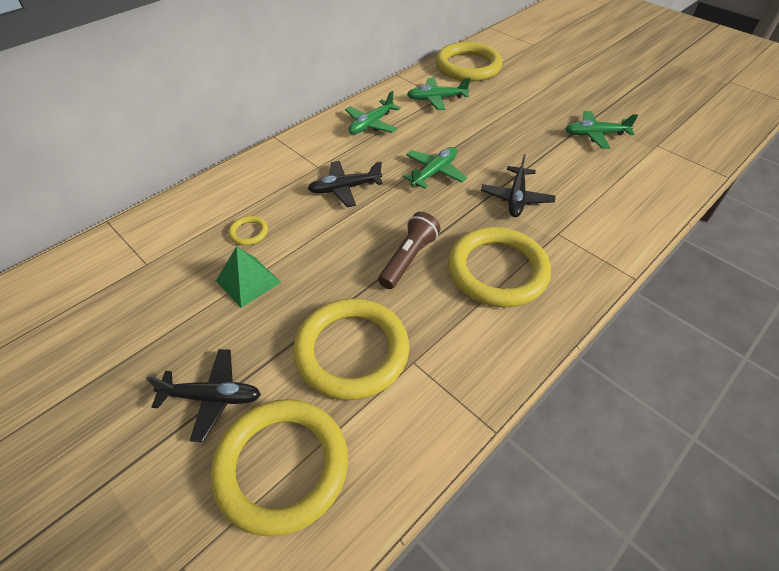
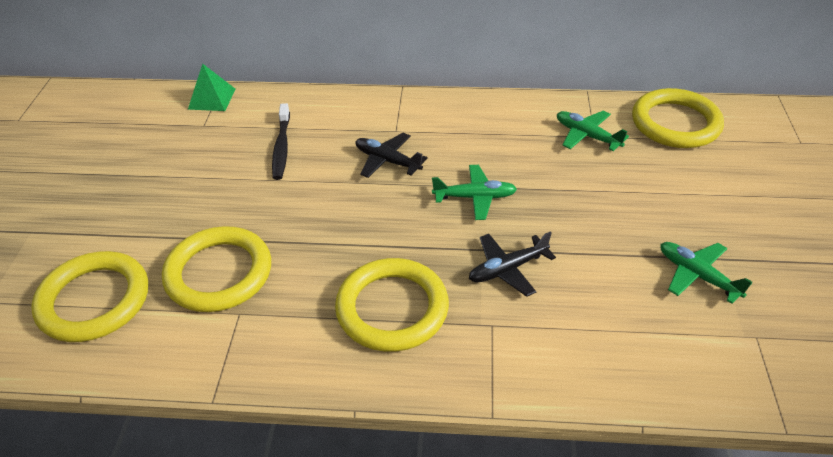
camera: 50 degrees right, 5 degrees down
(212, 397) = (121, 232): black plane -> none
(248, 281) = (234, 179): green pyramid -> green pyramid (212, 99)
(249, 232) = (281, 147): yellow ring -> black toothbrush
(371, 124) = (490, 123): green plane -> none
(408, 258) = (347, 246): brown flashlight -> none

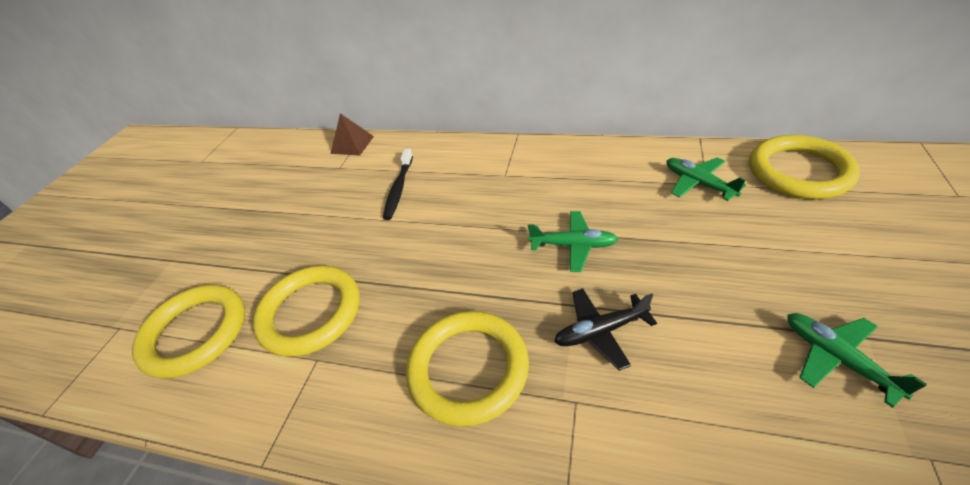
camera: 15 degrees right, 0 degrees up
(212, 99) = (352, 145): green pyramid -> brown pyramid
(387, 161) = (492, 204): black plane -> none

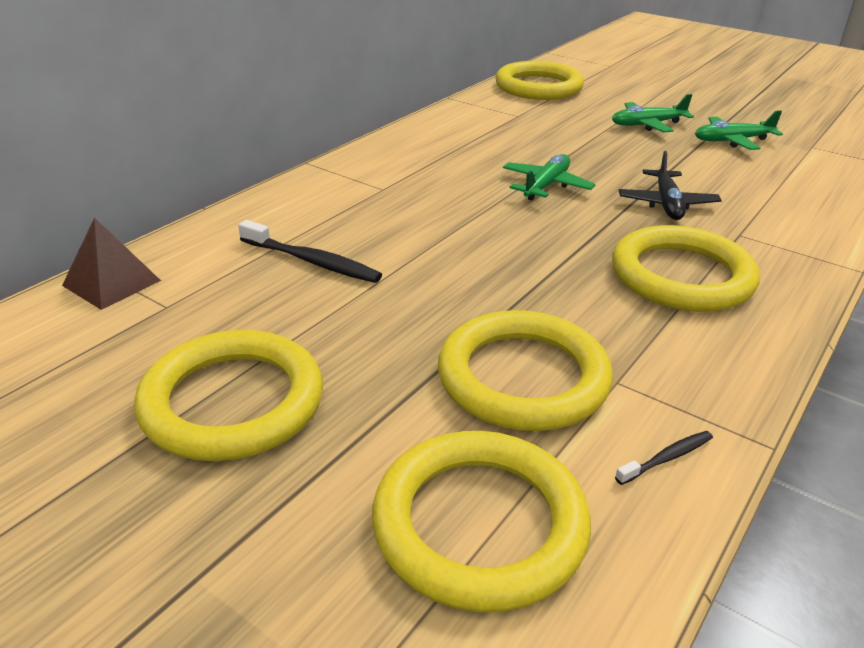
camera: 75 degrees left, 10 degrees down
(246, 402) = (666, 458): none -> black toothbrush
(272, 220) = (233, 402): none -> yellow ring
(698, 183) = (513, 117): green plane -> green plane (647, 125)

